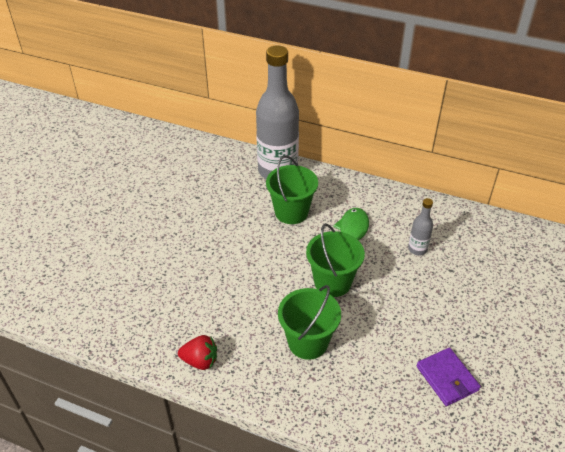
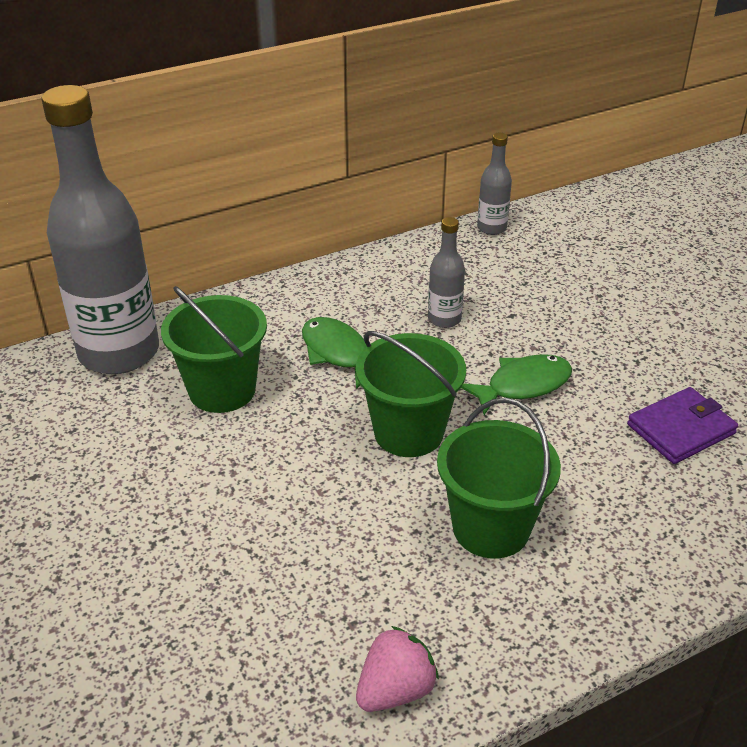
camera: 50 degrees left, 5 degrees down
(200, 361) = (395, 690): red strawberry -> pink strawberry
(406, 302) = (522, 385): none -> green fish
(447, 378) = (680, 429): purple wallet -> purple wallet turned 45 degrees counterclockwise
(507, 224) = (491, 228): none -> grey bottle

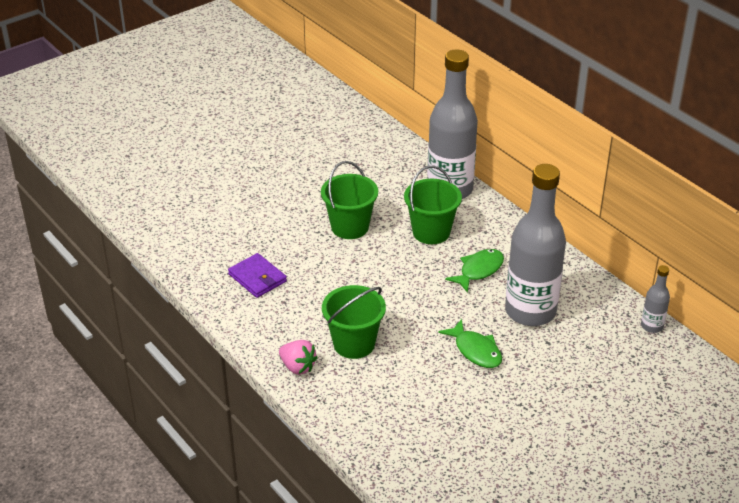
camera: 80 degrees right, 0 degrees up
(395, 690) = (250, 319): pink strawberry -> pink strawberry (298, 367)
(408, 432) = (418, 306): green bucket -> green bucket (350, 227)
(444, 319) = (530, 311): grey bottle -> grey bottle, size x2.31
(680, 429) = (457, 423): purple wallet -> purple wallet (257, 278)

